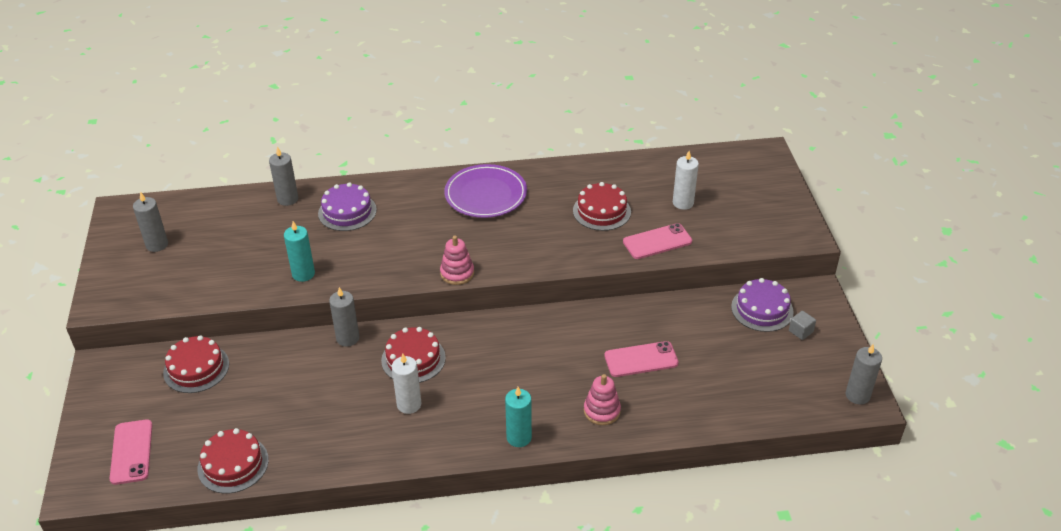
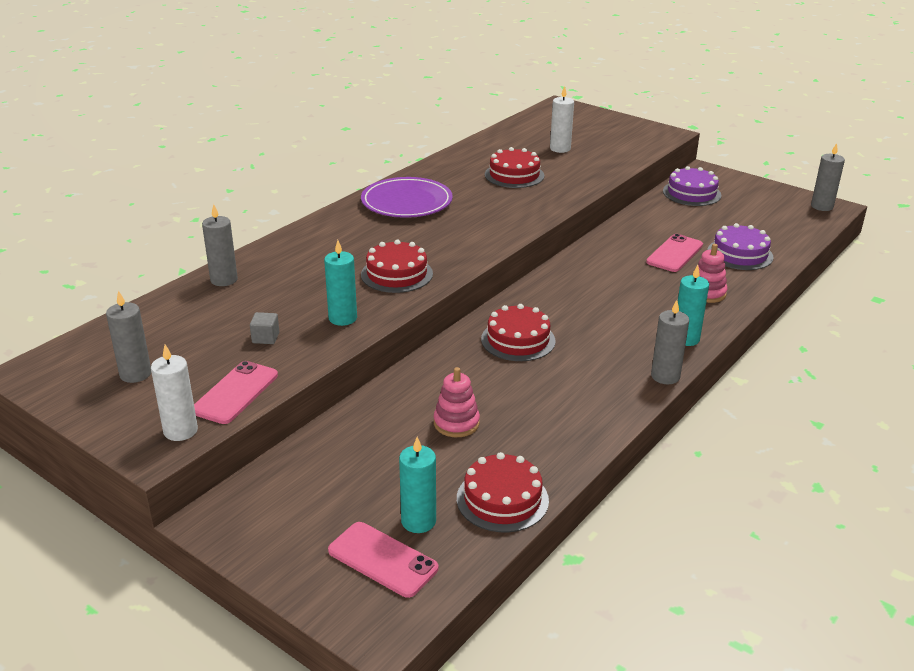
camera: 45 degrees left, 10 degrees down
(177, 443) = (418, 521): none -> turquoise candle
(196, 368) = (329, 458): red cake -> red cake (396, 274)
(347, 211) = (302, 262): purple cake -> purple cake (740, 254)
(348, 338) = (437, 357): grey candle -> grey candle (665, 376)
(409, 404) = (570, 368): white candle -> white candle (180, 431)
(457, 273) = (478, 254): pink stacking toy -> pink stacking toy (456, 423)
(657, 242) = (585, 174): pink phone -> pink phone (235, 393)
(800, 331) = (734, 193): grey cube -> grey cube (265, 338)

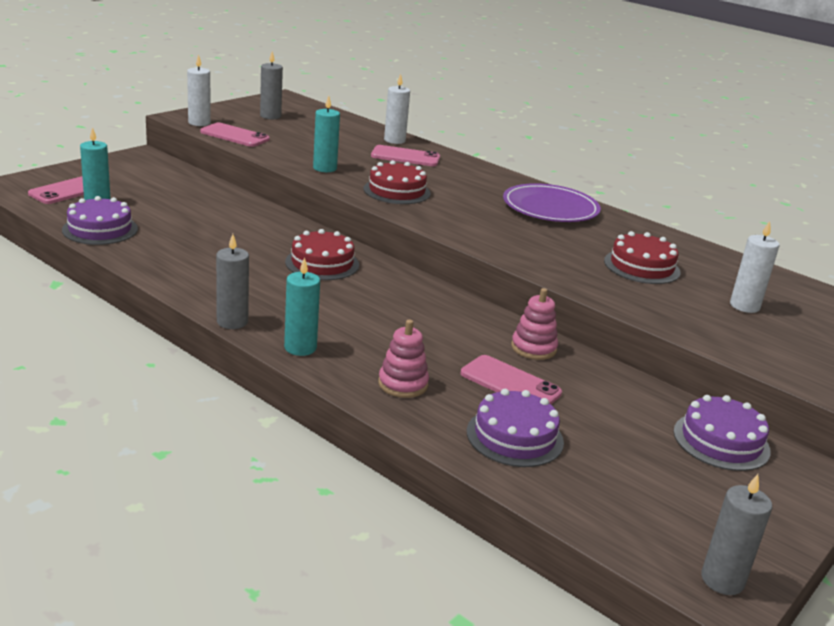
camera: 90 degrees right, 5 degrees down
(224, 280) = (394, 140): grey candle -> white candle
(265, 338) = (303, 146): grey cube -> none
(283, 272) = (405, 157): none -> pink phone
(456, 423) = (204, 225): pink stacking toy -> pink stacking toy (533, 348)
(502, 499) = (100, 229): red cake -> purple cake

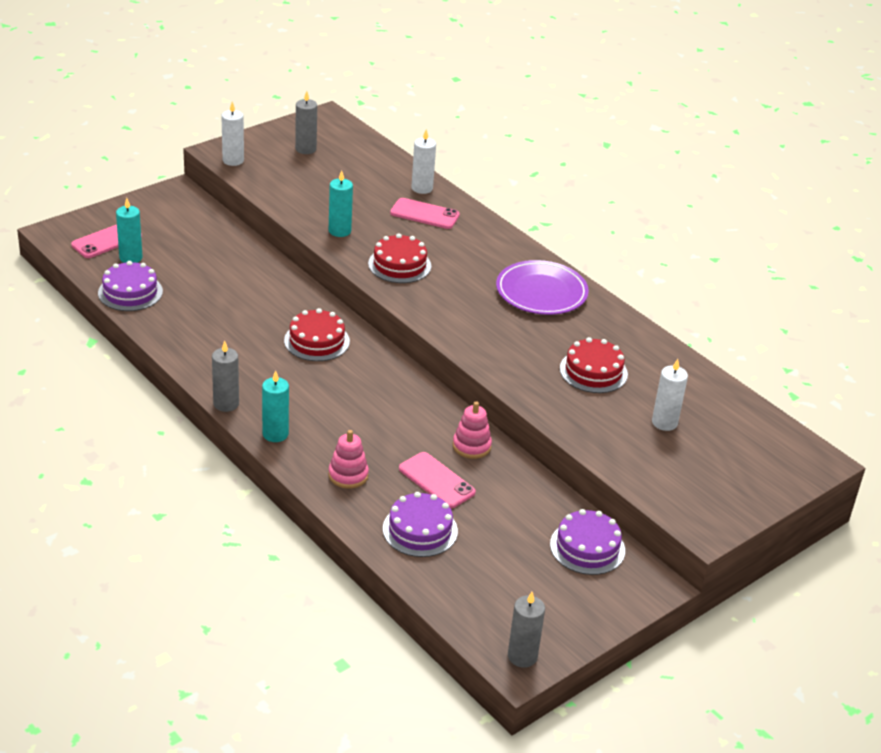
camera: 10 degrees right, 10 degrees up
(234, 136) = (264, 181): pink phone -> none

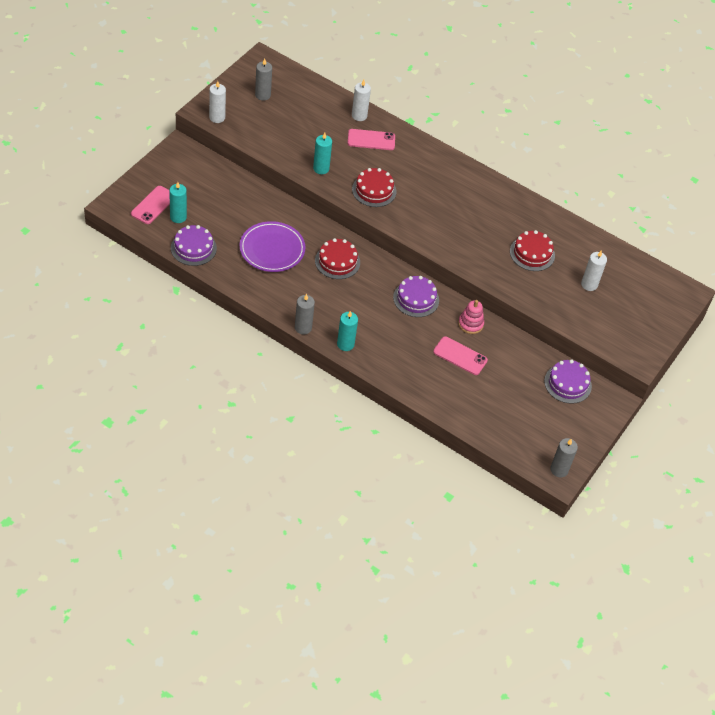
camera: 20 degrees left, 15 degrees up
(348, 475) = (405, 365): pink stacking toy -> none
(420, 530) = (465, 395): purple cake -> purple cake (416, 299)
(541, 292) = (475, 193): purple plate -> purple plate (272, 249)

